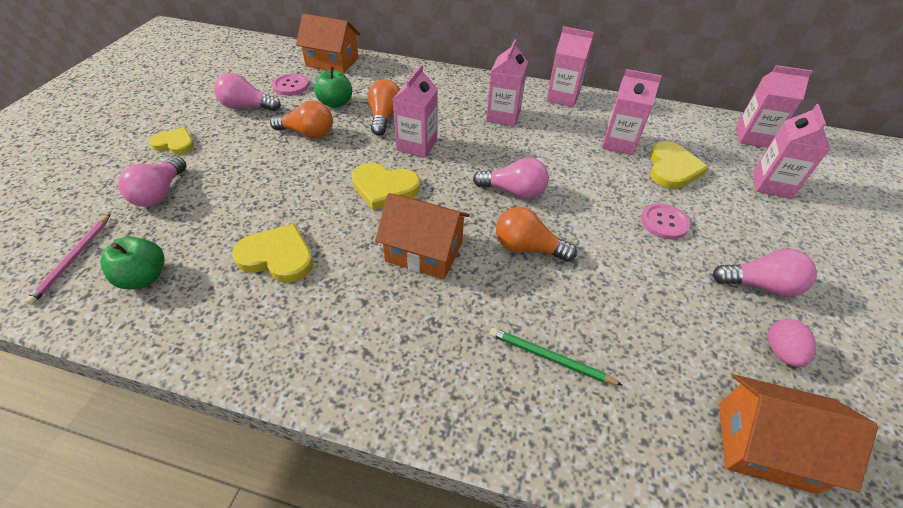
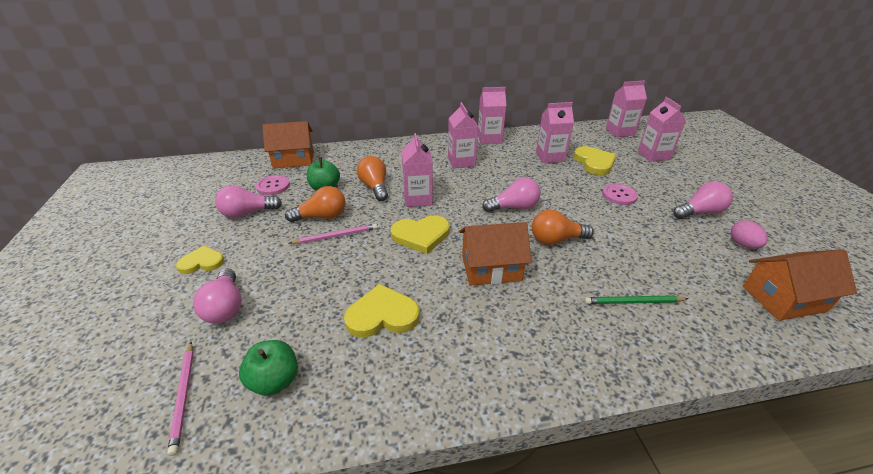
camera: 25 degrees left, 10 degrees down
(304, 158) = (336, 236): none -> pink pencil

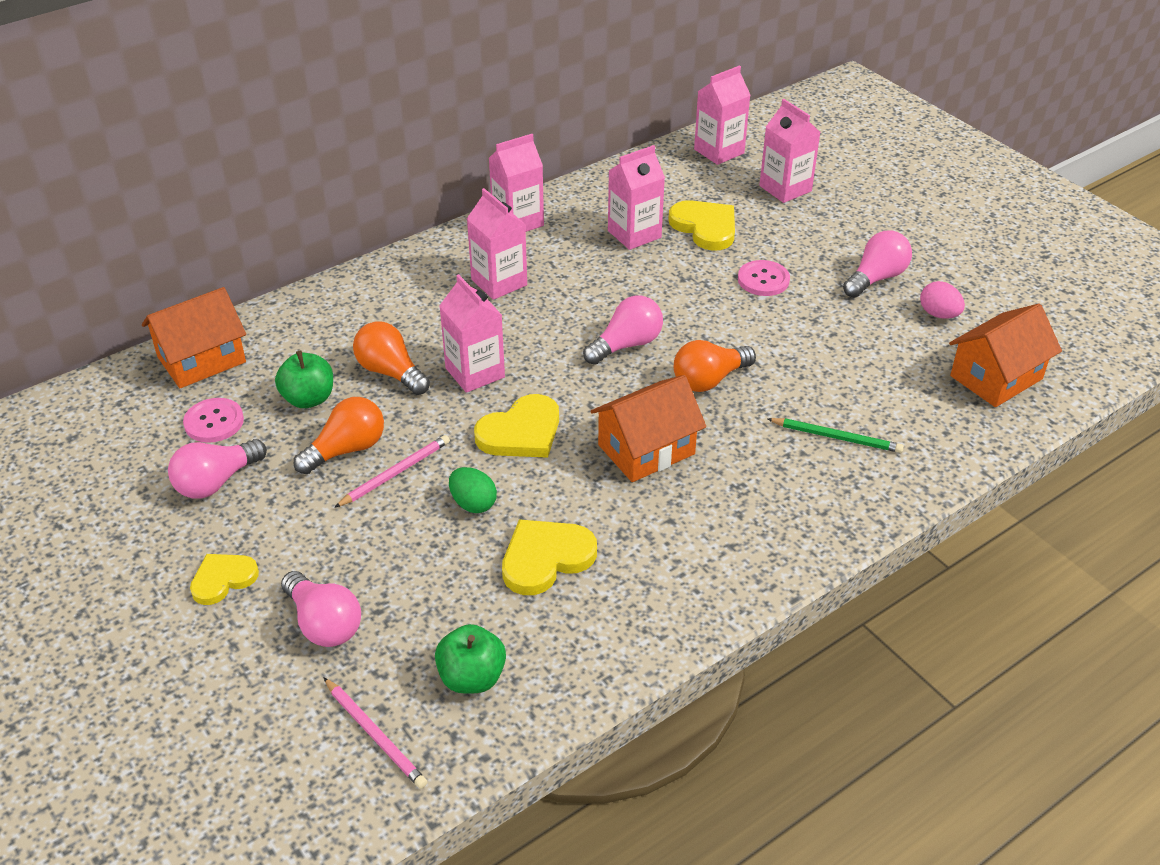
camera: 25 degrees left, 5 degrees up
(364, 266) = (473, 503): none -> green egg
(633, 302) = (836, 437): green pencil -> green pencil turned 135 degrees counterclockwise

